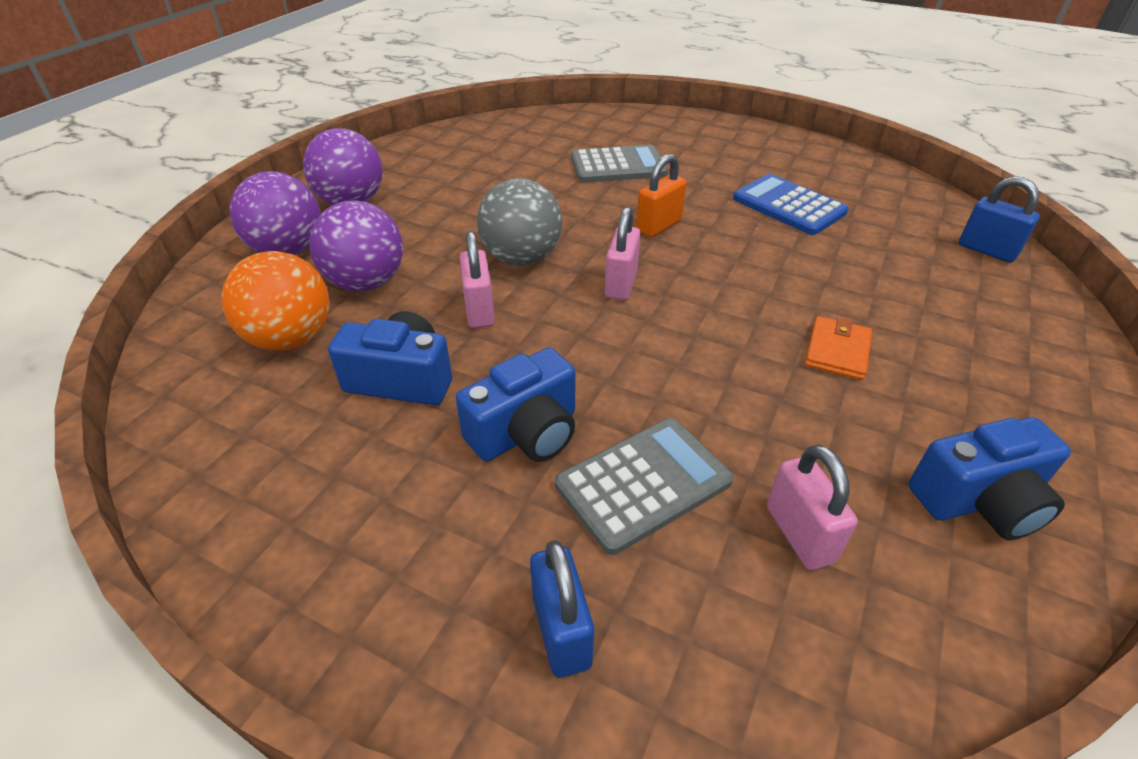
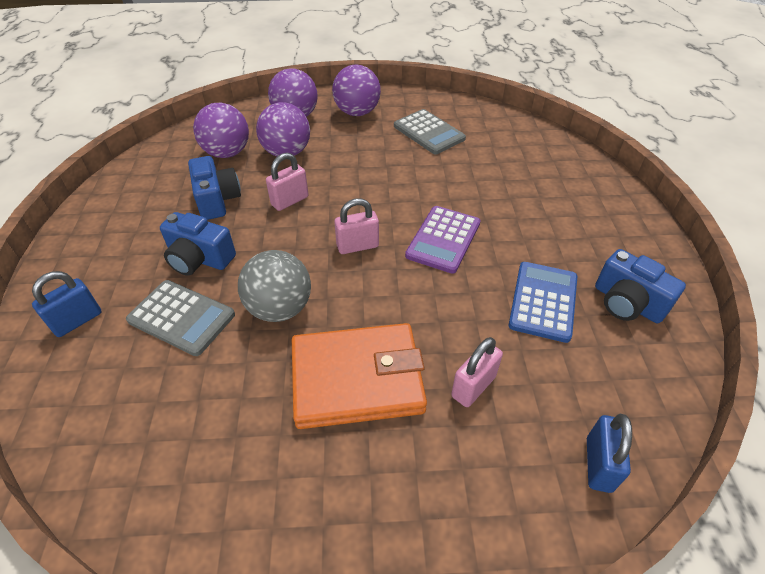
camera: 60 degrees right, 5 degrees up
(291, 338) = (227, 153): orange ball -> purple ball
(521, 258) = (353, 195): grey ball -> grey ball (280, 308)
(618, 166) = (508, 192): grey calculator -> grey calculator (429, 132)
(659, 226) = (443, 239): orange padlock -> purple calculator
(799, 534) = (169, 398): pink padlock -> pink padlock (473, 386)
(837, 351) = (357, 379): orange wallet -> orange wallet, size x2.20
(979, 501) = (235, 494): blue camera -> blue camera (627, 303)

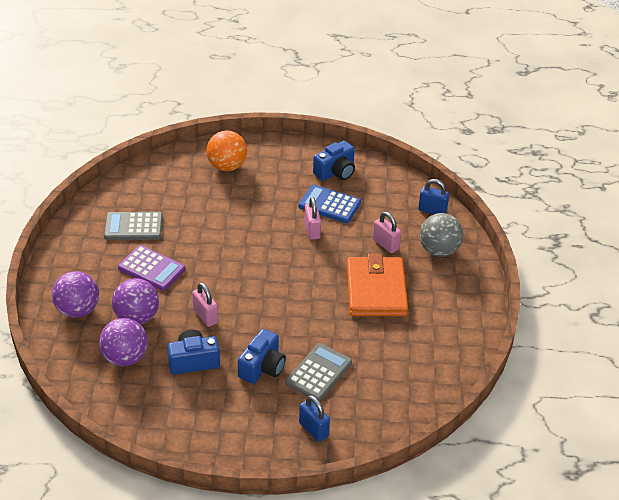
camera: 85 degrees left, 5 degrees down
(280, 308) = (317, 323): grey ball -> grey ball (439, 250)
(357, 112) = (85, 268): purple ball -> none
(357, 246) = (265, 281): pink padlock -> pink padlock (312, 230)
(429, 132) = (133, 227): grey calculator -> grey calculator turned 150 degrees counterclockwise
(443, 239) = (267, 238): purple calculator -> purple calculator (151, 268)
(572, 188) = (227, 166): none -> orange ball

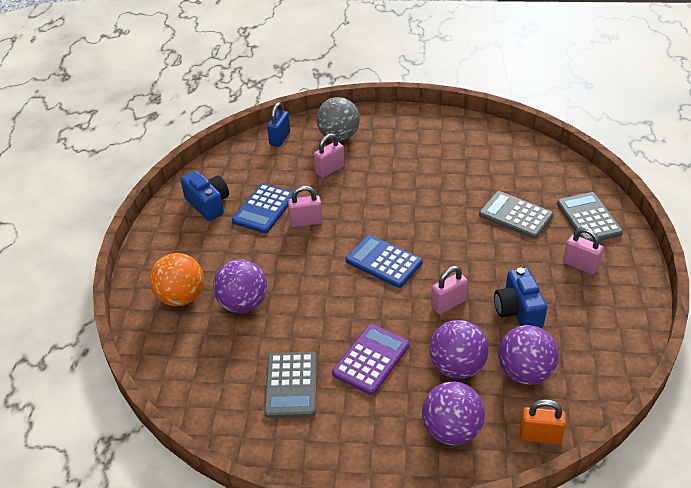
camera: 85 degrees left, 0 degrees up
(63, 360) = (540, 436): none -> orange padlock
(217, 198) = (243, 304): none -> purple ball
(246, 412) = (580, 265): none -> pink padlock
(259, 278) = (383, 262): none -> blue calculator
(262, 367) = (516, 255): blue camera -> none
(313, 429) = (588, 218): blue padlock -> grey calculator
(376, 290) = (397, 177): orange wallet -> none

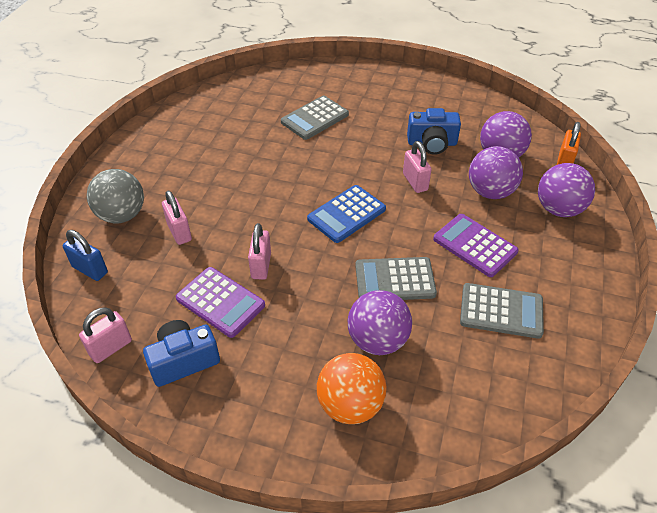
camera: 80 degrees left, 5 degrees up
(264, 209) = (220, 302): blue calculator -> purple calculator
(580, 265) = (388, 99): pink padlock -> pink padlock (111, 348)
(588, 218) = (335, 81): grey calculator -> grey calculator (394, 280)

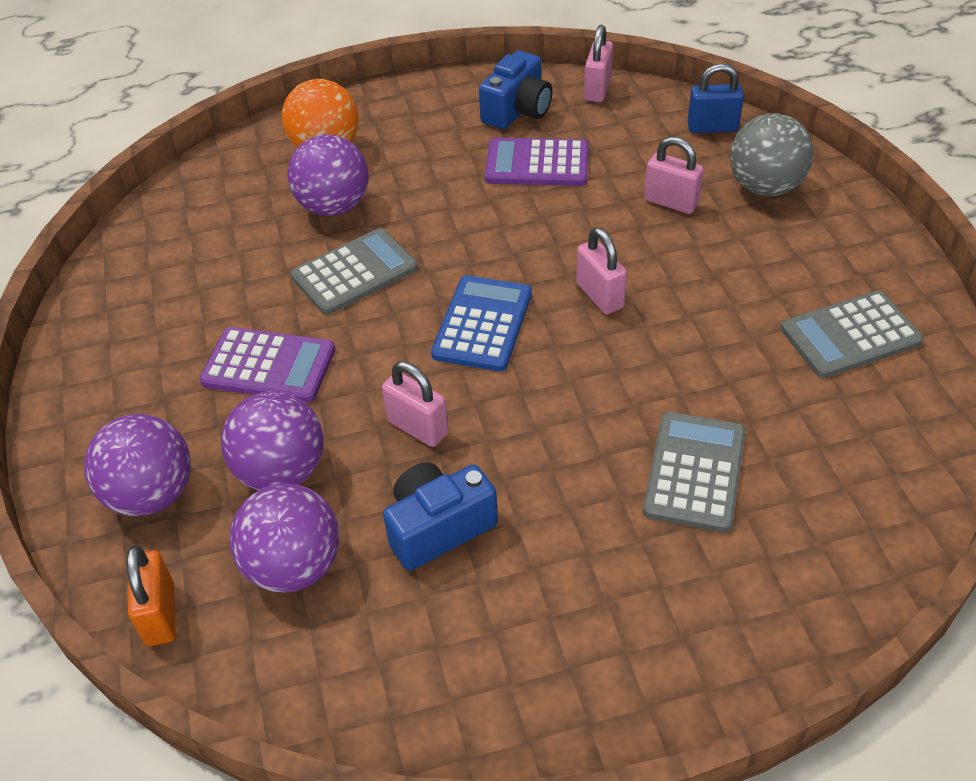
camera: 150 degrees right, 0 degrees up
(261, 266) = (531, 214): pink padlock -> pink padlock (600, 296)
(501, 311) = (199, 298): grey calculator -> grey calculator (850, 335)

